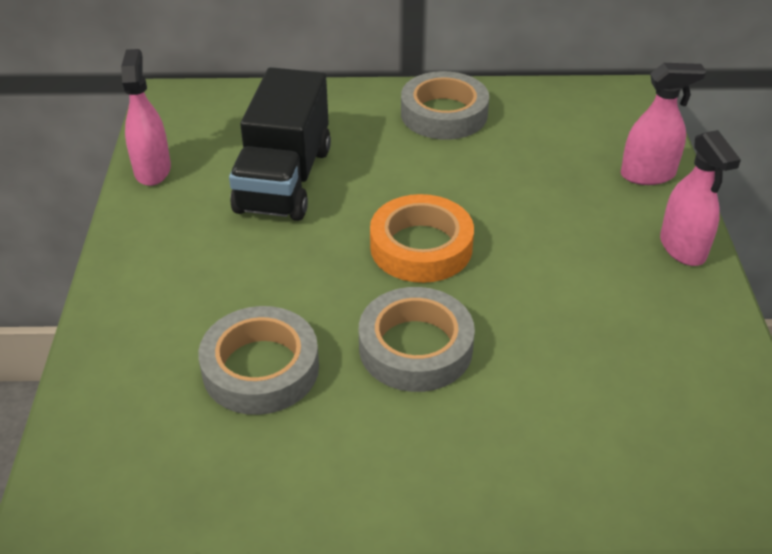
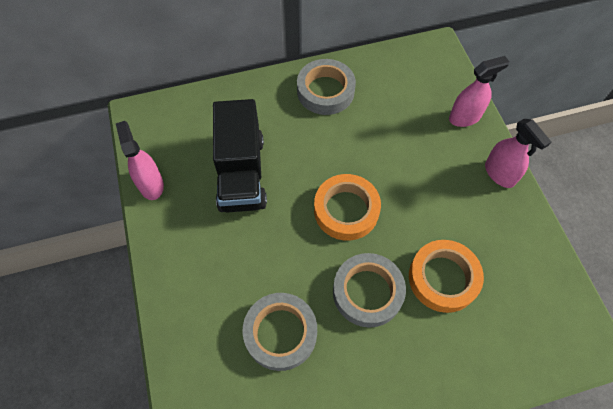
camera: 15 degrees left, 20 degrees up
(544, 355) = (443, 278): none -> orange tape

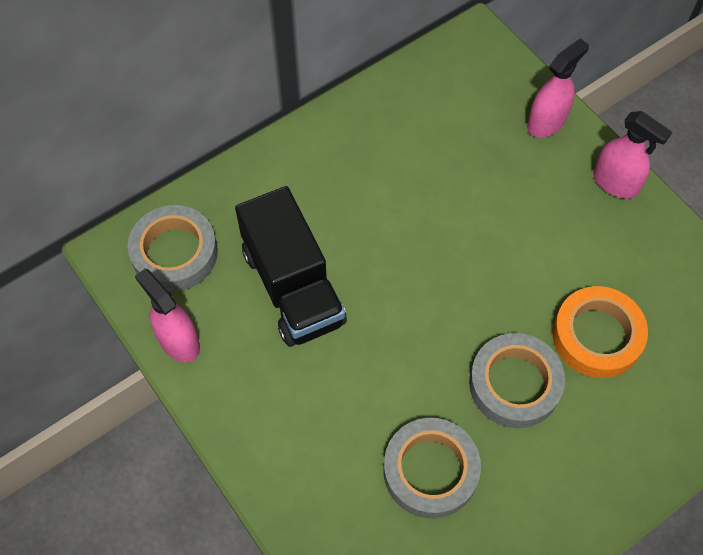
camera: 20 degrees left, 0 degrees up
(325, 91) = (355, 141): grey tape -> grey tape (174, 253)
(346, 210) = (447, 291): orange tape -> none

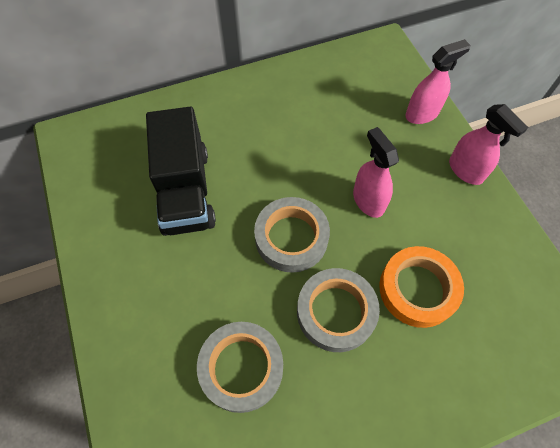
camera: 15 degrees right, 0 degrees up
(174, 253) = (109, 146): grey tape -> grey tape (291, 238)
(179, 341) = (85, 211): pink spray bottle -> pink spray bottle (368, 201)

